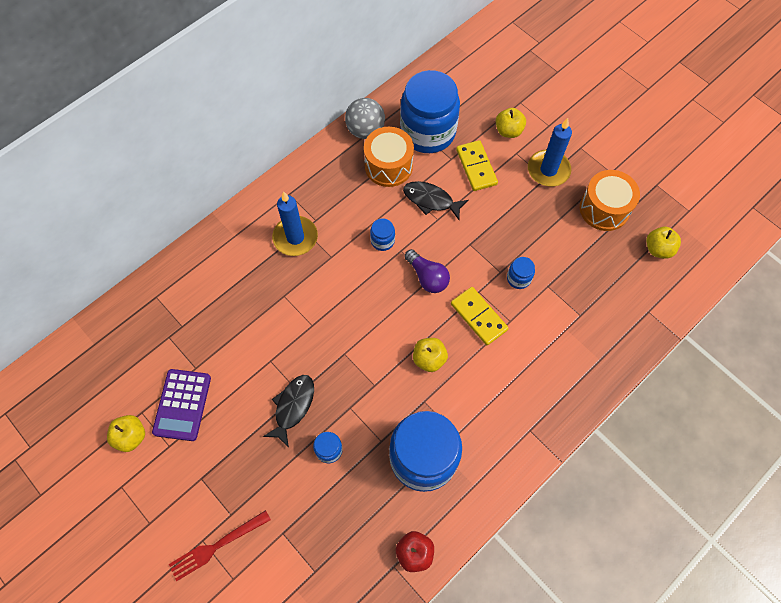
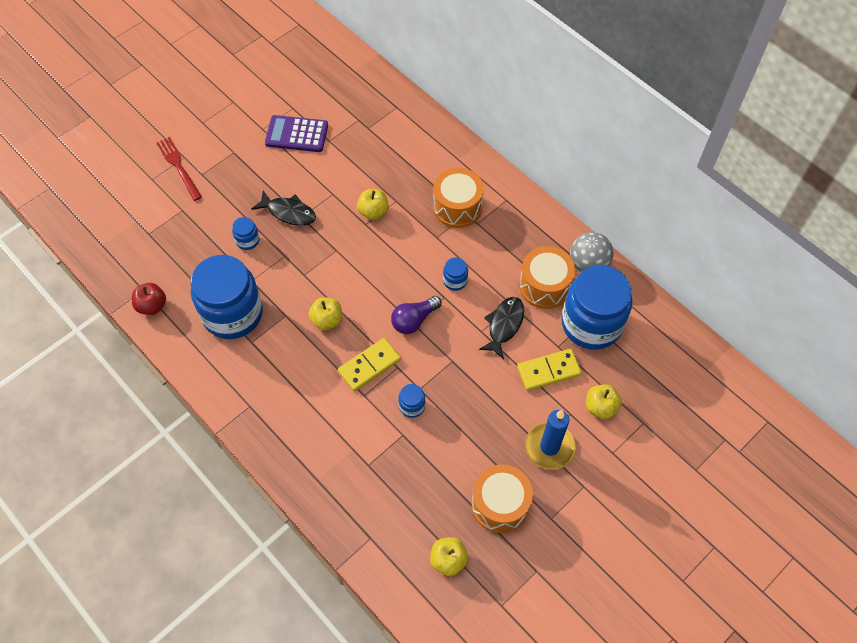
camera: 90 degrees right, 5 degrees down
(131, 436) = (273, 103): yellow apple -> yellow apple (373, 212)
(295, 237) = (457, 207): blue candle -> orange drum

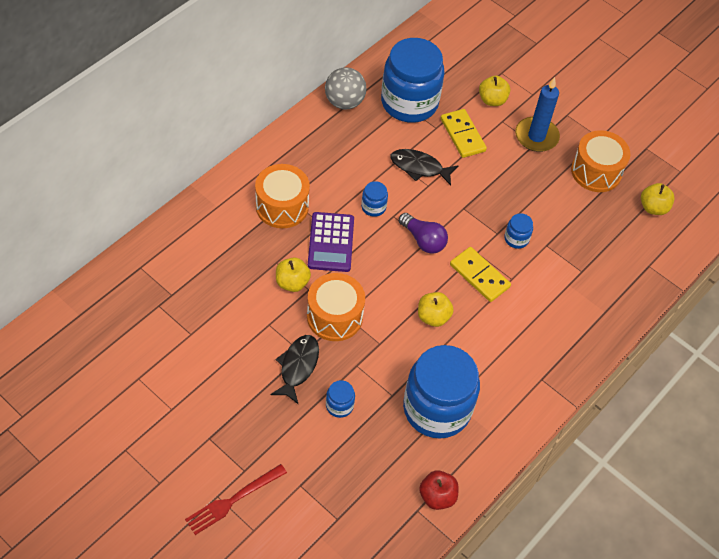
camera: 100 degrees left, 5 degrees down
(297, 134) = (181, 369): purple calculator -> purple calculator (331, 242)
(544, 286) = (372, 136): orange drum -> orange drum (334, 316)

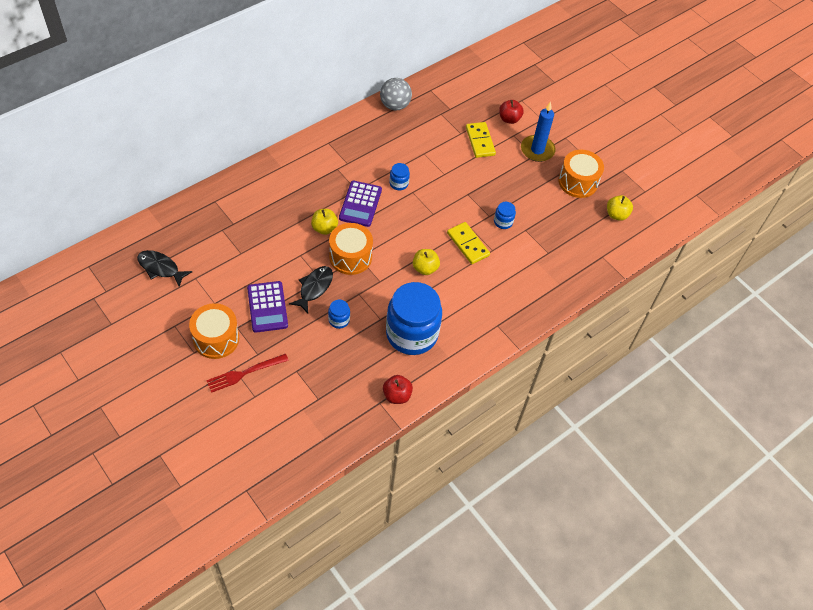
camera: 10 degrees right, 0 degrees up
(242, 403) = (267, 307): none -> purple calculator
(282, 206) = (330, 173): orange drum -> orange drum (216, 338)
(409, 102) = (444, 112): blue jar -> none
(419, 167) = (441, 160): black fish -> black fish (160, 268)
(423, 240) = (431, 212): purple light bulb -> none
(492, 100) = (509, 119): yellow apple -> red apple

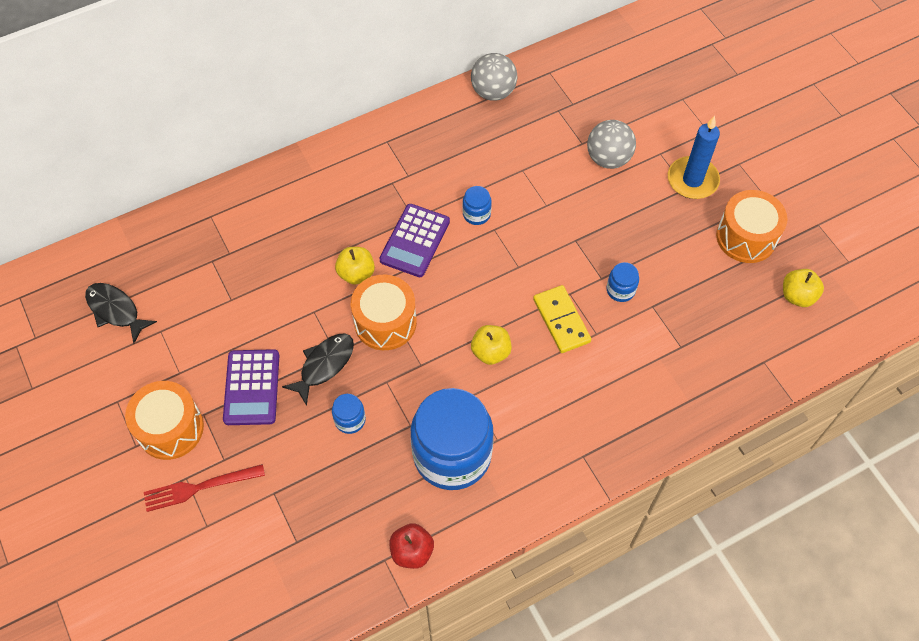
camera: 15 degrees right, 5 degrees up
(480, 141) = (608, 158): yellow domino -> grey ball
(509, 119) = (658, 127): red apple -> none

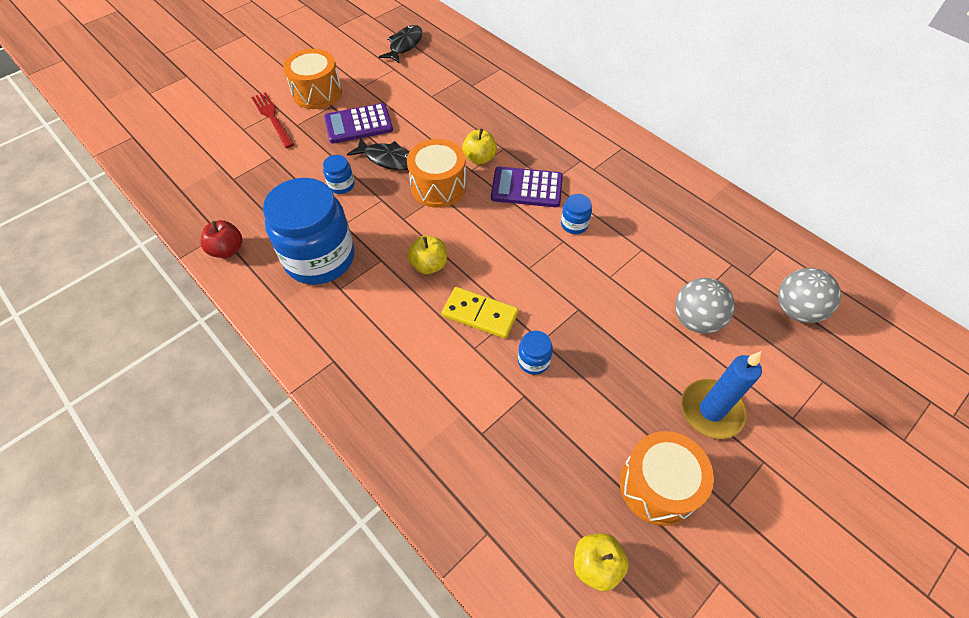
camera: 75 degrees right, 5 degrees down
(493, 92) = (722, 208): grey ball -> grey ball (796, 310)
(561, 320) = (480, 314): yellow domino -> yellow domino turned 60 degrees clockwise

